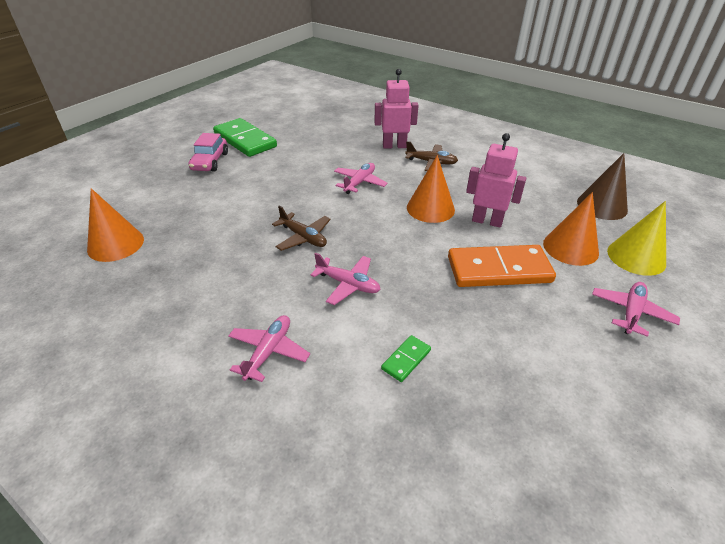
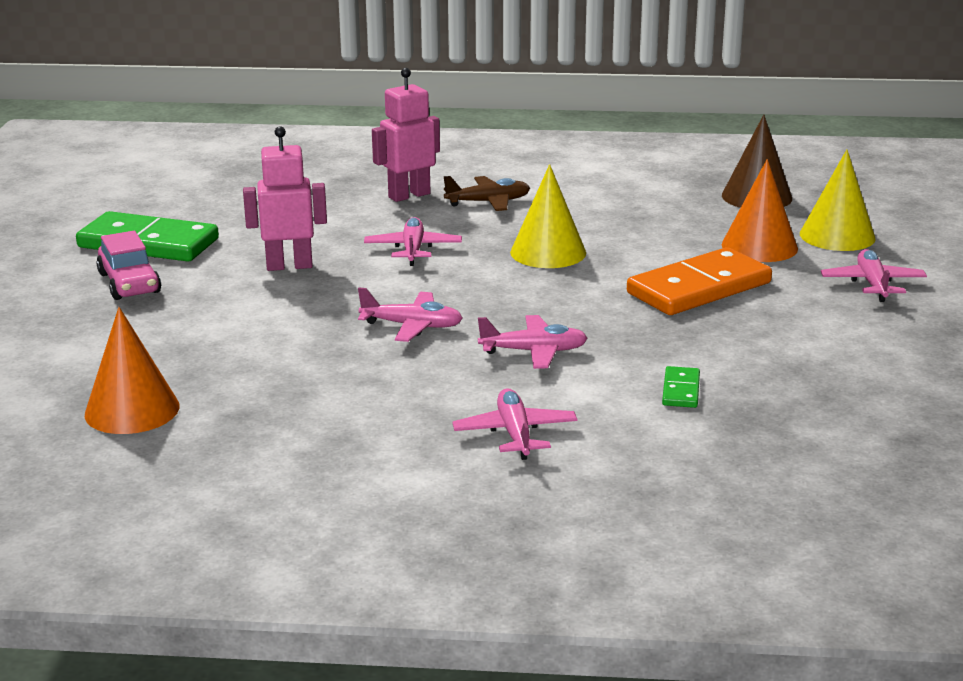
camera: 30 degrees left, 15 degrees down
(303, 237) = (412, 326): brown plane -> pink plane
(430, 208) = (548, 252): orange cone -> yellow cone
(487, 221) = (635, 247): pink robot -> pink robot (289, 266)

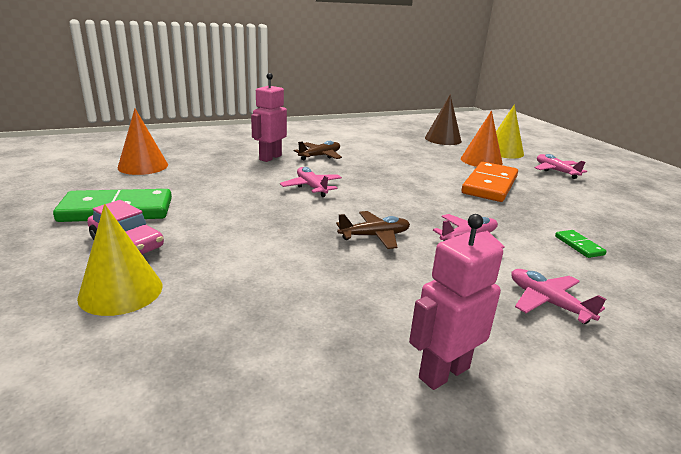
camera: 30 degrees left, 0 degrees up
(132, 410) = (238, 370): orange cone -> orange cone (143, 166)
(289, 266) = (242, 209): pink robot -> pink robot (443, 372)
(412, 326) = (374, 236): pink plane -> brown plane
(548, 252) = (388, 178): yellow cone -> yellow cone (121, 291)

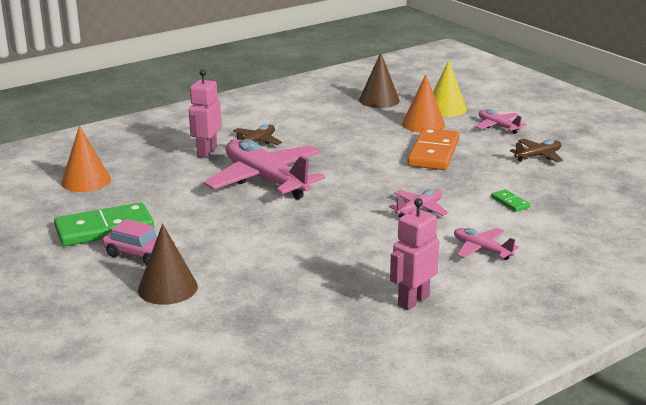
camera: 10 degrees left, 0 degrees up
(121, 291) = (167, 288): yellow cone -> brown cone
(311, 187) = (265, 180): pink plane -> pink plane, size x2.11
(374, 236) = (340, 219): brown plane -> brown plane (538, 156)

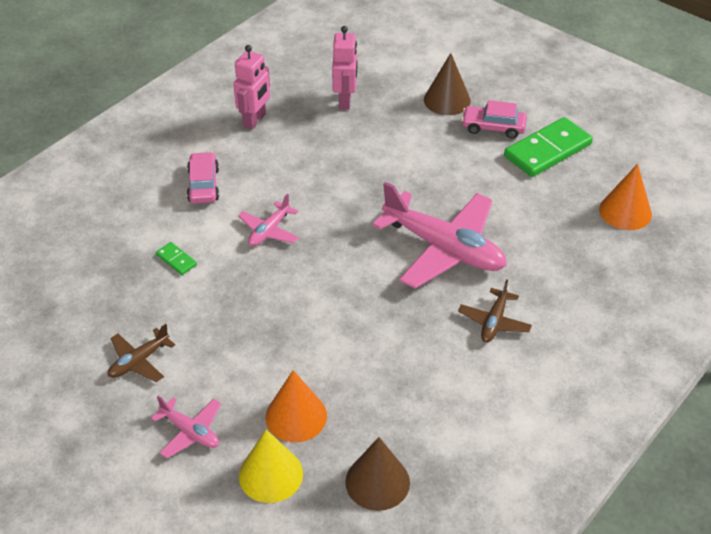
camera: 165 degrees right, 20 degrees up
(206, 152) = (540, 289): pink robot -> pink robot (345, 101)
(433, 153) = (270, 342): orange domino -> none
(481, 250) = (203, 185): pink plane -> pink car

